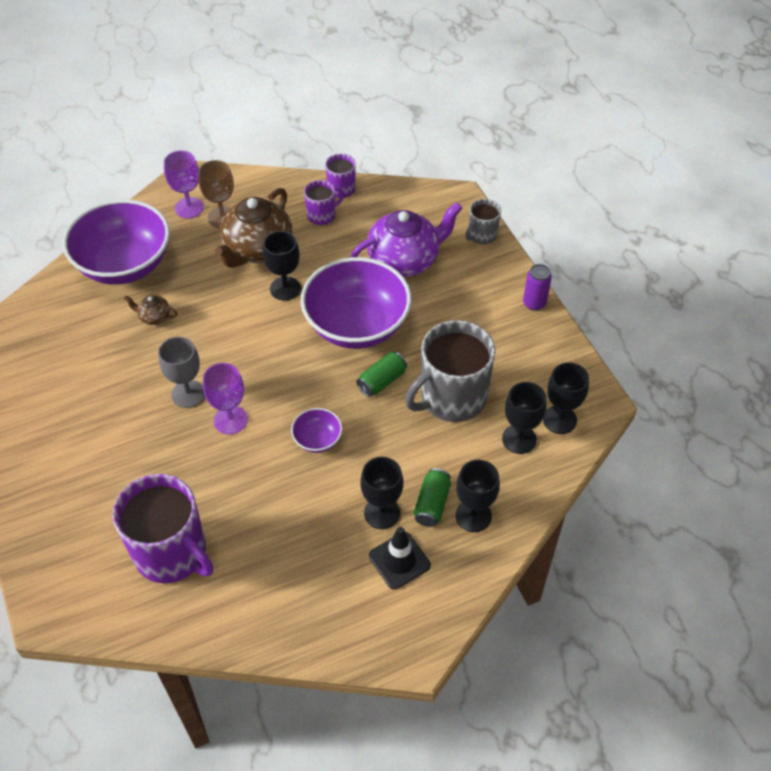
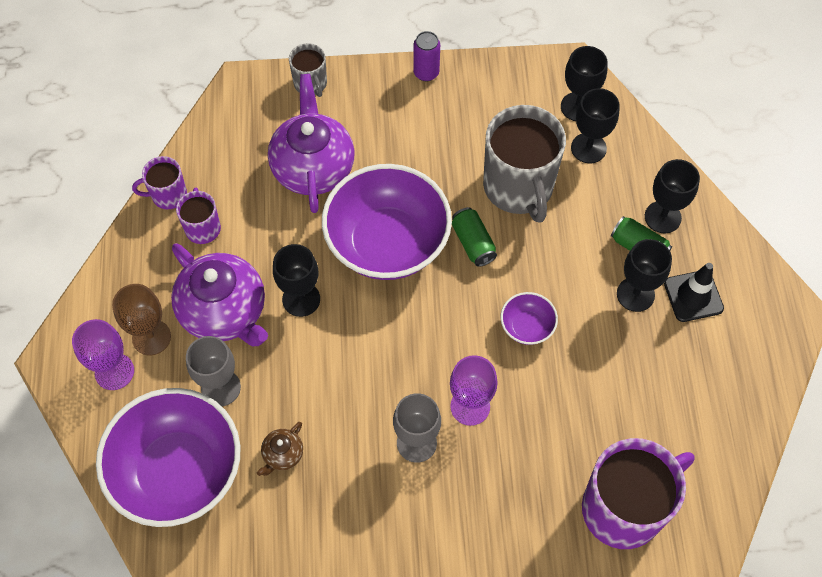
camera: 70 degrees left, 10 degrees up
(196, 266) = (221, 388): none -> grey goblet
(257, 249) = (224, 312): brown teapot -> purple teapot

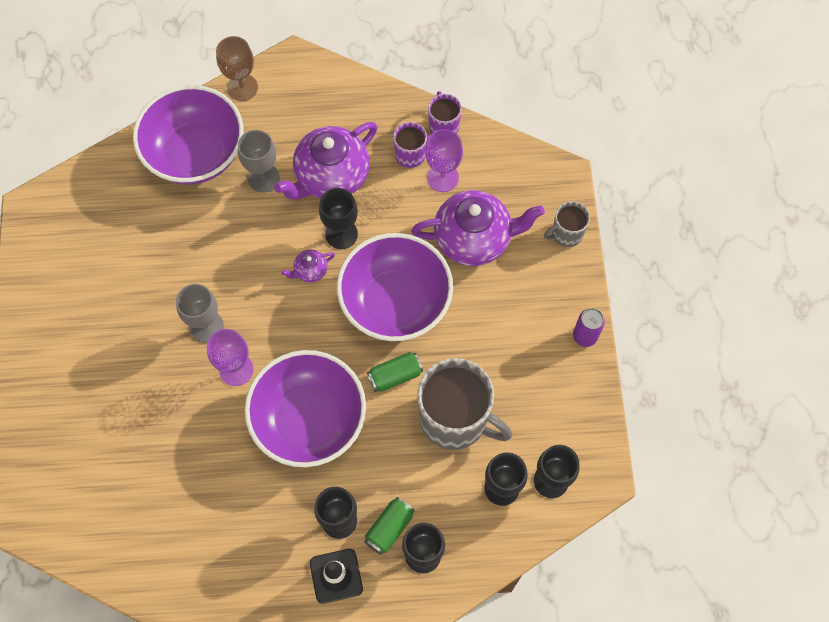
camera: 90 degrees right, 5 degrees up
(114, 372) = (281, 102): purple goblet -> purple goblet (442, 177)
(151, 337) = (310, 125): brown goblet -> brown goblet (242, 87)
(282, 455) = (204, 226): brown teapot -> none
(347, 331) = (310, 271): none -> purple teapot
(519, 187) = (455, 419): grey mug -> grey mug turned 135 degrees counterclockwise
(527, 327) = (309, 420): purple bowl -> purple bowl, size x2.30
(624, 508) = (137, 493): purple mug -> none

